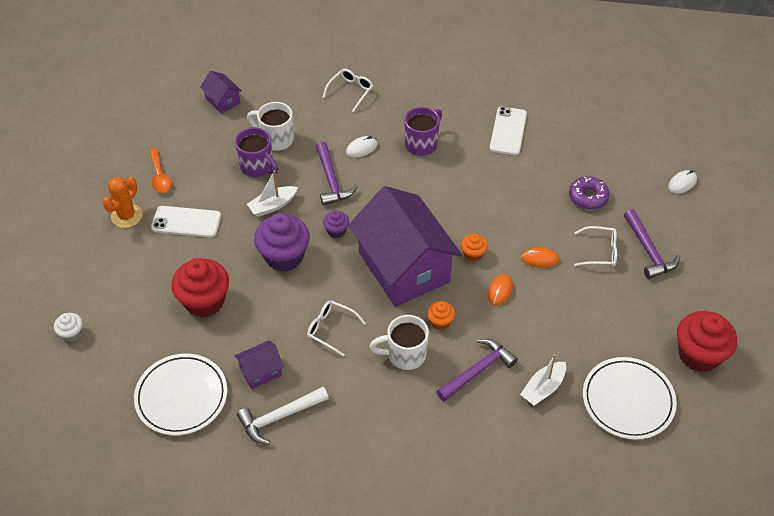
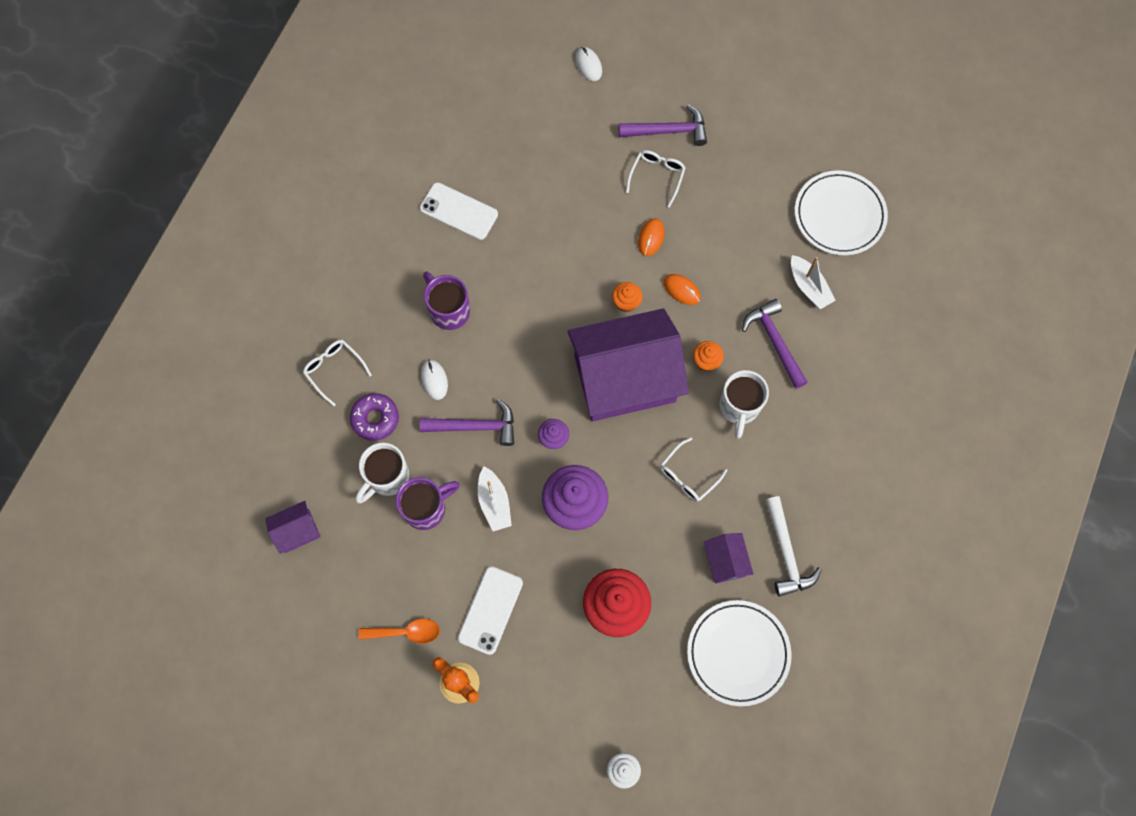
camera: 75 degrees left, 20 degrees up
(588, 197) = (580, 162): purple donut -> purple donut (375, 419)
(699, 355) = (803, 134): red cupcake -> none

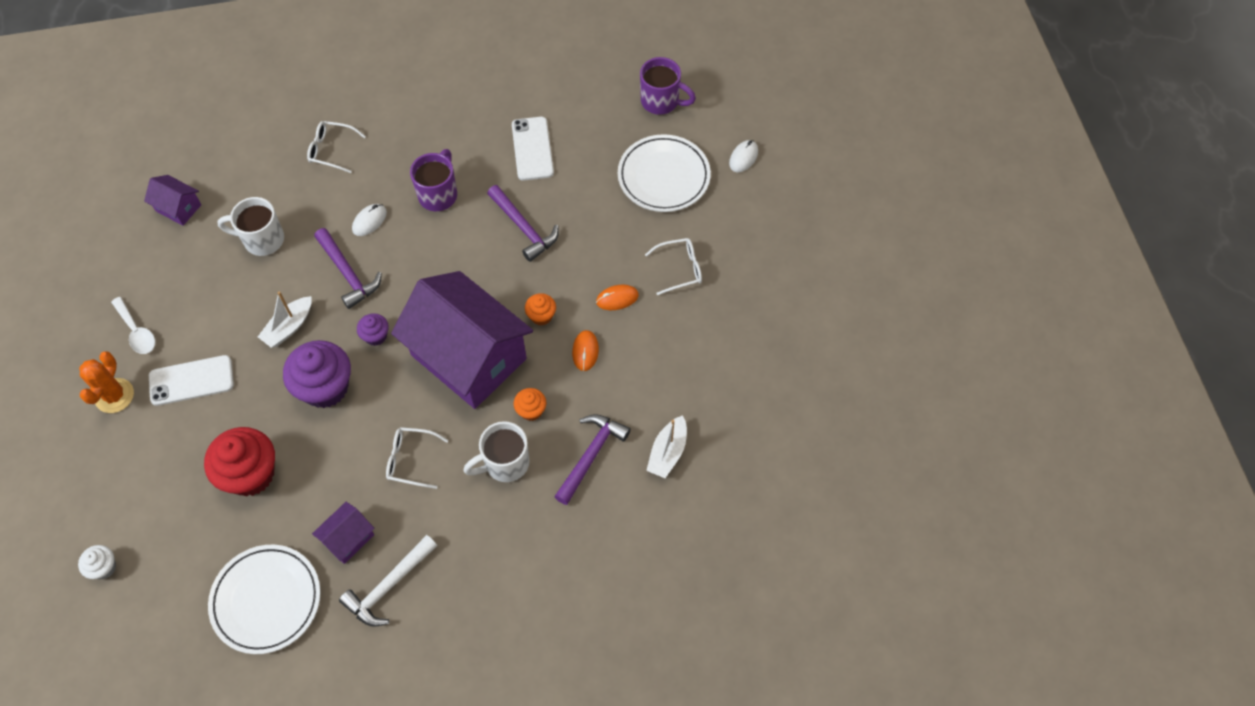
camera: 55 degrees right, 10 degrees down
(334, 369) = (331, 150): white glasses -> white glasses turned 90 degrees counterclockwise
(375, 419) = (308, 202): purple donut -> none
(405, 632) = (136, 331): orange spoon -> white spoon
(426, 508) = (253, 282): purple mug -> purple mug (661, 101)
(668, 131) = (731, 252): purple hammer -> purple hammer (524, 228)
(839, 215) = (760, 436): white plate -> white plate (663, 176)

